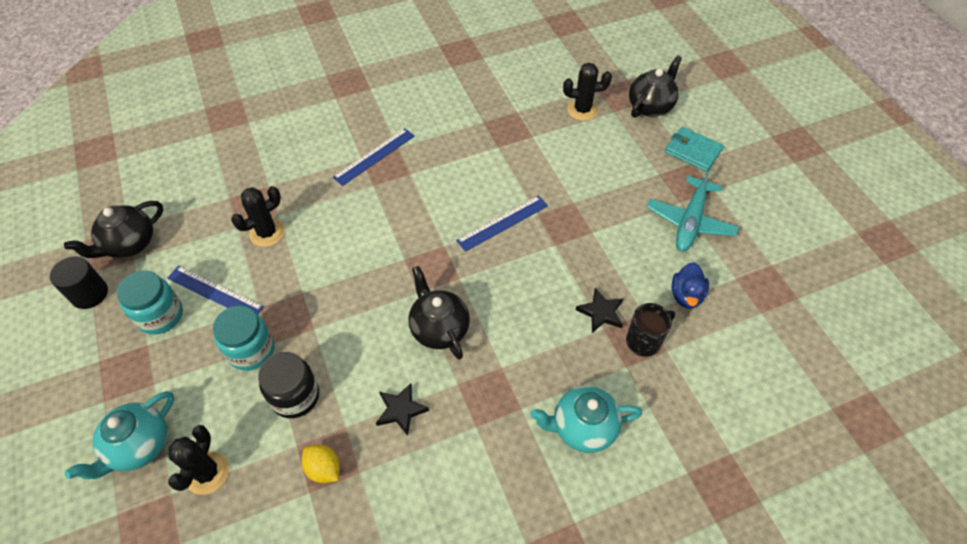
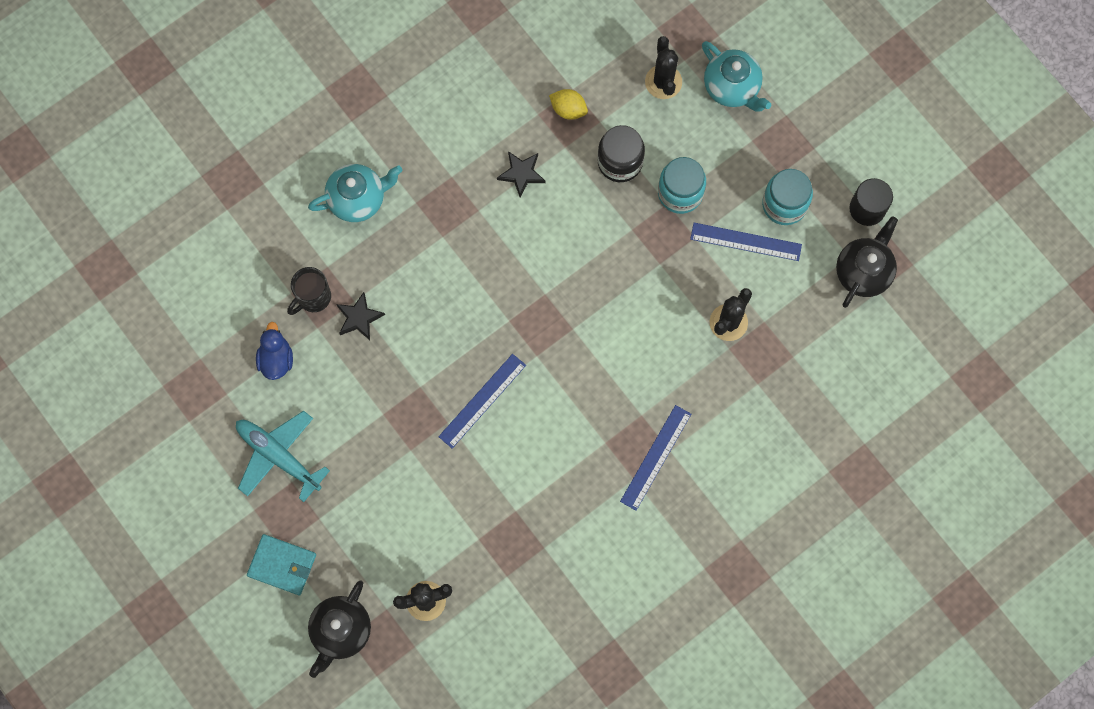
camera: 165 degrees right, 20 degrees up
(139, 446) = (732, 87): turquoise teapot -> turquoise teapot turned 120 degrees clockwise
(439, 328) = (512, 260): black teapot -> none
(690, 221) = (278, 456): turquoise plane -> turquoise plane turned 60 degrees counterclockwise

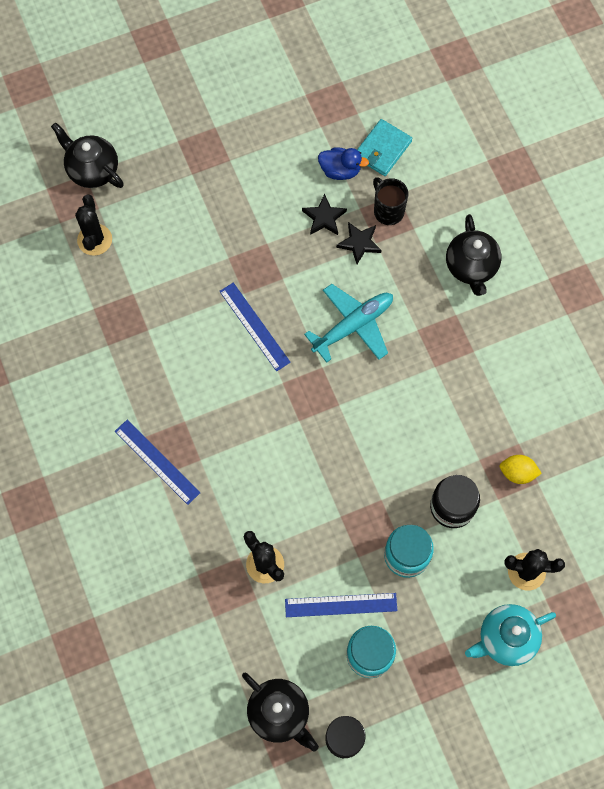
camera: 105 degrees right, 5 degrees down
(278, 456) = (255, 154): turquoise plane -> turquoise plane (353, 326)
(282, 565) = (162, 138): turquoise wallet -> turquoise wallet (382, 149)
(358, 199) = (471, 267): turquoise teapot -> black teapot
(521, 174) = (461, 413): black star -> black star (324, 217)
(568, 109) = (517, 473): yellow lemon -> yellow lemon turned 60 degrees clockwise
(746, 242) = (341, 605): blue ruler -> blue ruler turned 60 degrees clockwise

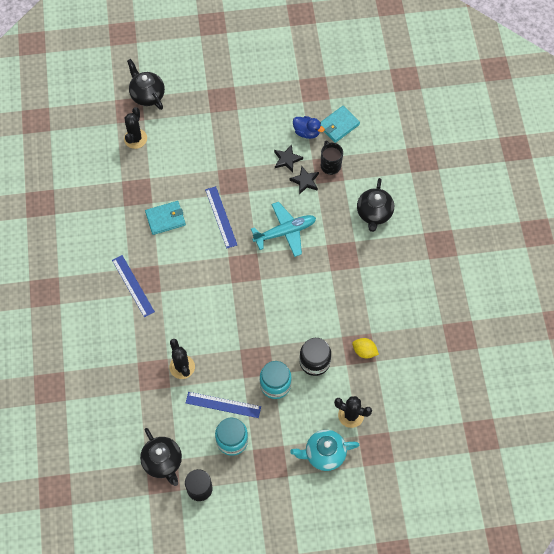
camera: 15 degrees right, 5 degrees down
(175, 349) = (165, 219): none -> turquoise wallet

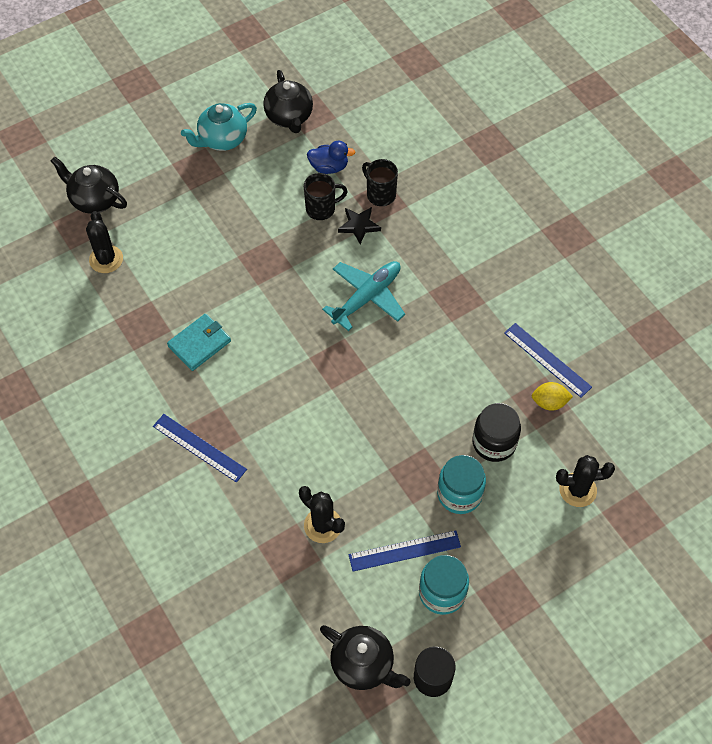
camera: 25 degrees left, 5 degrees down
(221, 217) = (273, 312): blue ruler -> blue ruler (547, 360)
(287, 159) = (321, 209): black star -> black mug
(324, 454) = (571, 555): turquoise teapot -> turquoise teapot (222, 139)
(338, 125) = (364, 144): turquoise wallet -> none
(374, 213) = (467, 231): black teapot -> black teapot (289, 117)

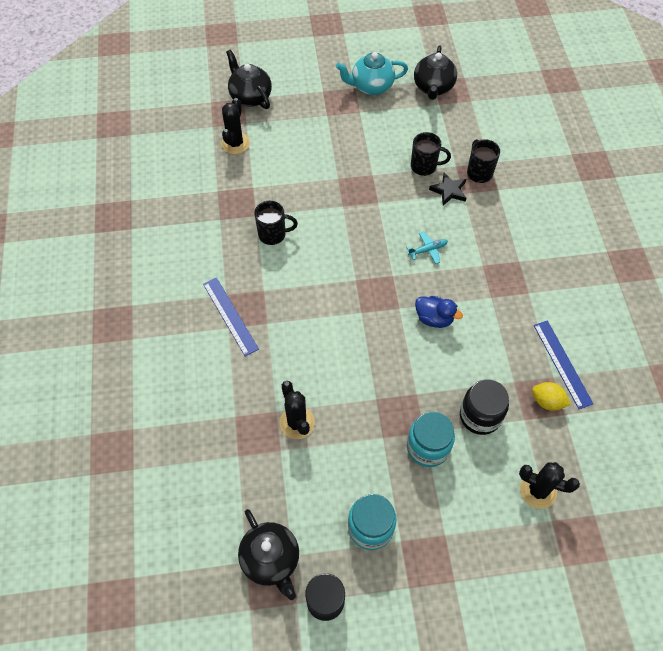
camera: 25 degrees right, 0 degrees up
(199, 344) = (273, 234): turquoise wallet -> black mug
(329, 167) = (446, 136): blue duck -> blue duck (434, 318)
(367, 297) = (428, 250): turquoise plane -> turquoise plane, size x0.50
(404, 550) = (356, 475): blue ruler -> none

